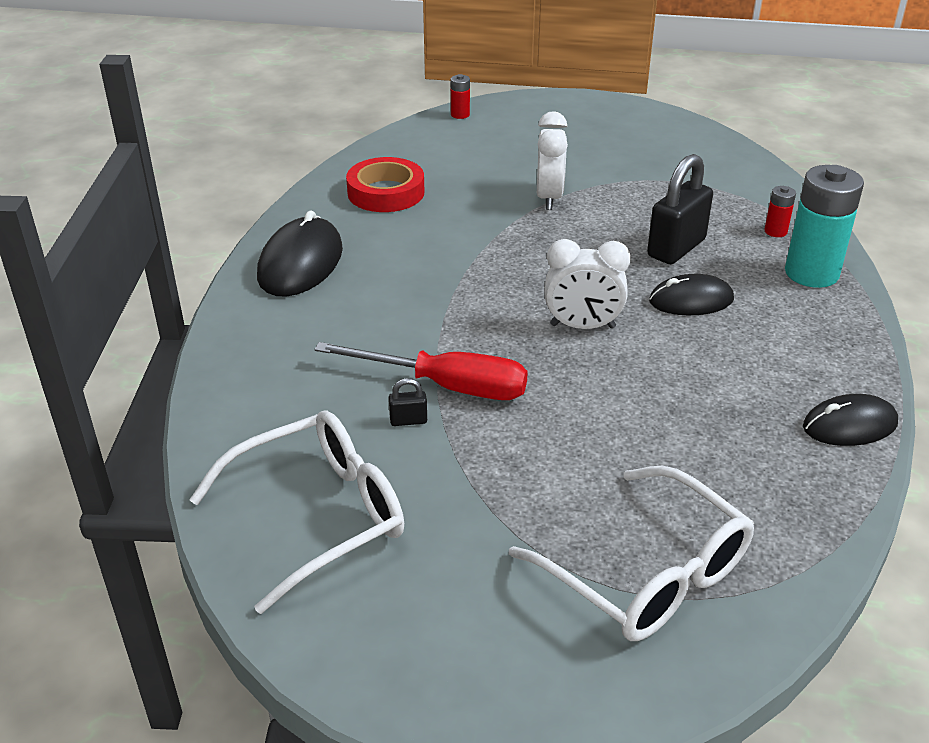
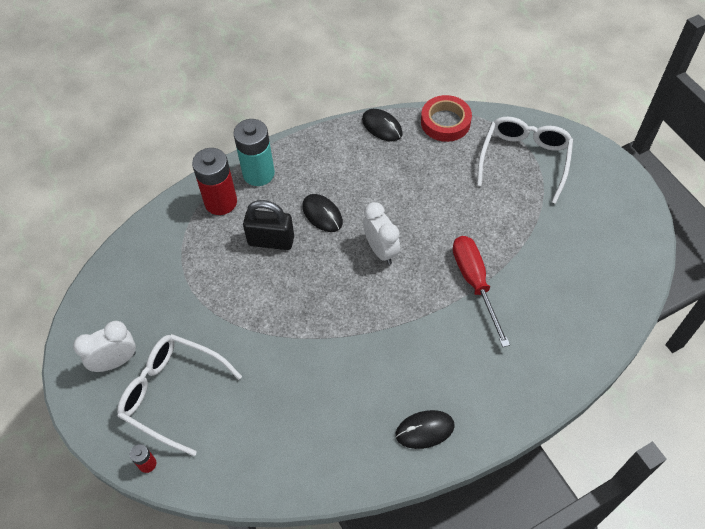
camera: 120 degrees left, 20 degrees up
(300, 263) = (424, 430): black mouse -> black mouse, size x0.66
(318, 516) = (594, 281): white glasses -> white glasses (172, 393)
(386, 192) = (305, 438): red tape -> red tape (445, 122)
(408, 420) = (511, 284): black padlock -> none
(549, 198) = (250, 332): white clock -> white clock (115, 361)
(775, 231) = (221, 202): red battery -> red battery, size x2.22

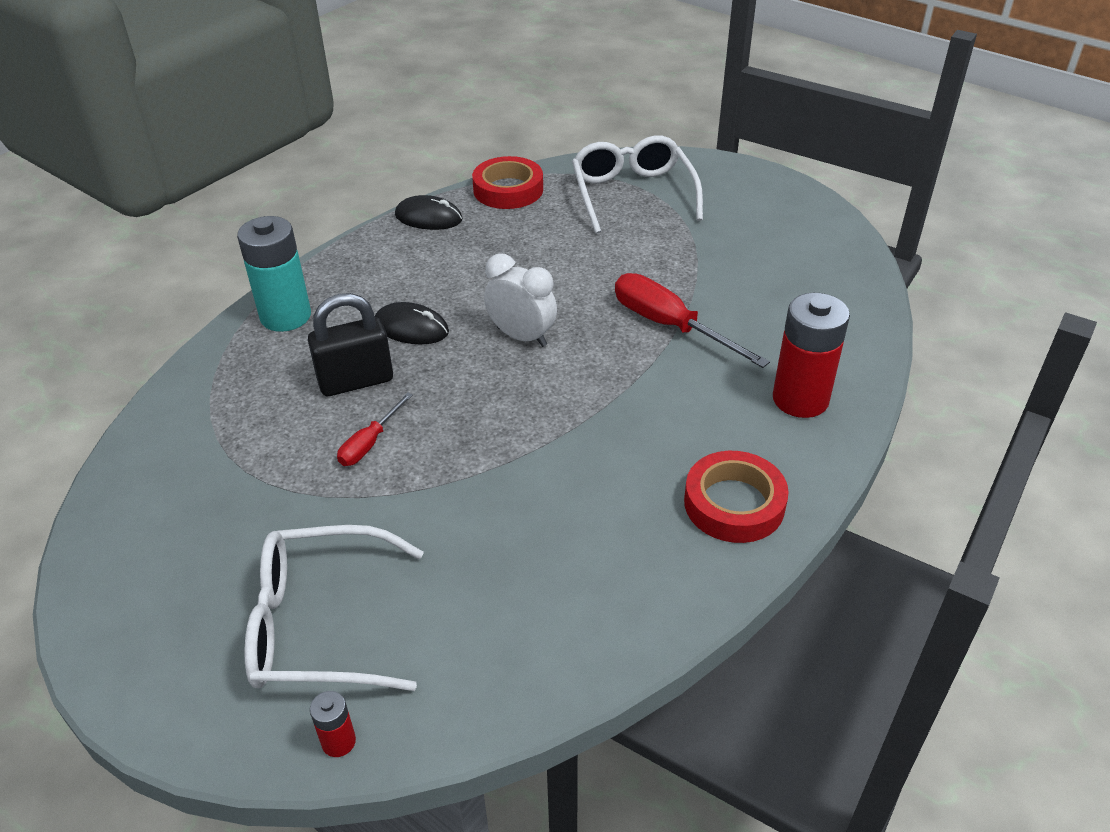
camera: 30 degrees left, 15 degrees down
(115, 361) = (190, 624): white clock -> none
(221, 202) = (247, 365): red battery -> red battery (800, 399)
(255, 289) = (369, 443): none -> red screwdriver
(424, 430) = (734, 503): black mouse -> red tape

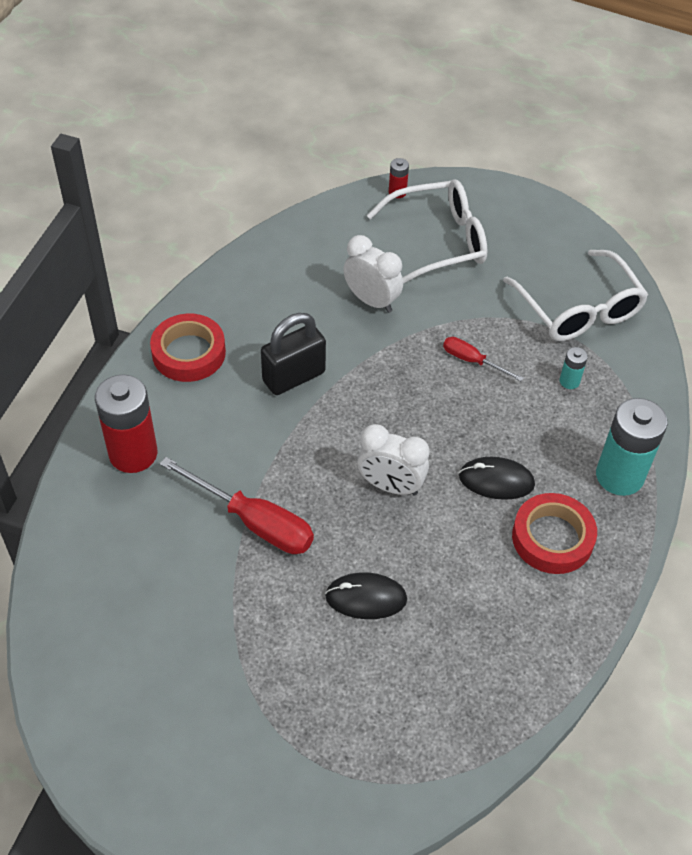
camera: 165 degrees right, 10 degrees up
(269, 405) = (569, 381): none -> turquoise battery
(356, 381) = (514, 415): black padlock -> black padlock (294, 377)
(369, 443) = (472, 361): red screwdriver -> red screwdriver turned 75 degrees counterclockwise
(428, 217) = (557, 651): black mouse -> black mouse (366, 598)
(464, 540) = (371, 301): none -> white clock
(508, 190) = (485, 727): red tape -> red tape (552, 538)
(632, 194) = (326, 745): white glasses -> white glasses (578, 309)

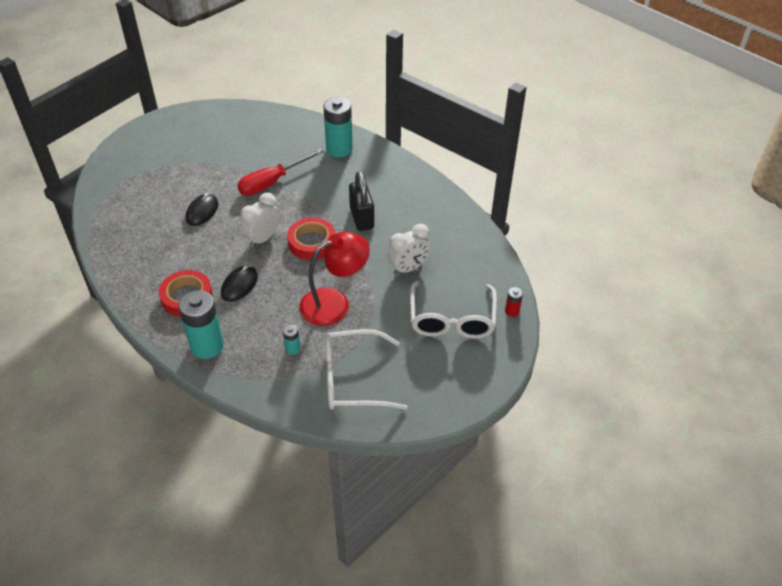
camera: 110 degrees right, 5 degrees down
(133, 453) = (339, 149): red battery -> turquoise battery
(189, 353) = (400, 180): red tape -> red tape (312, 242)
(472, 361) = (334, 303): red screwdriver -> red lamp

